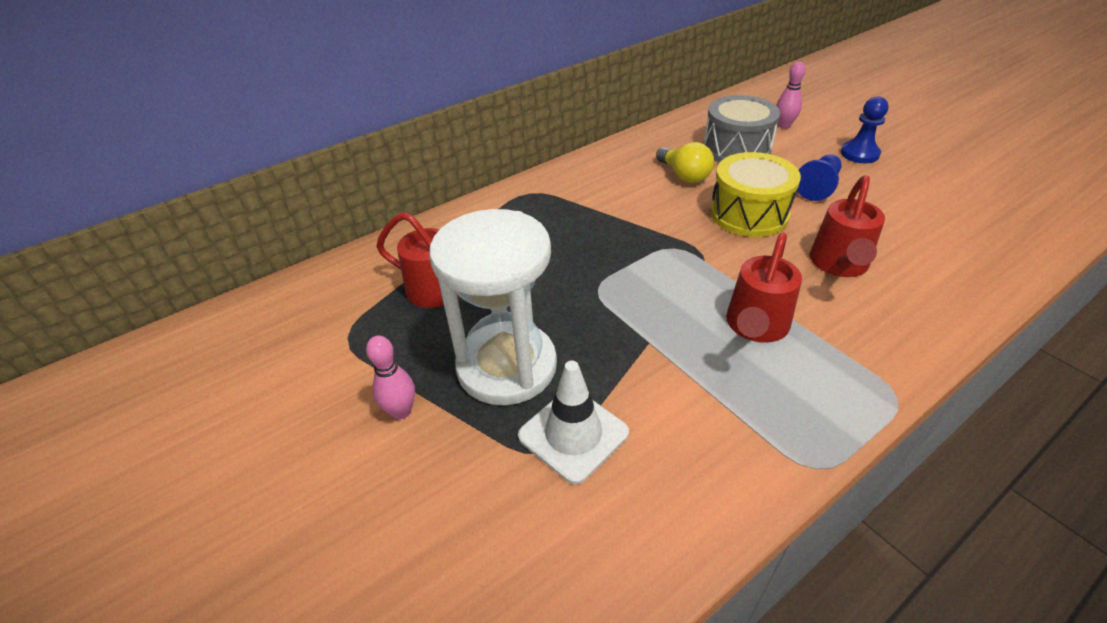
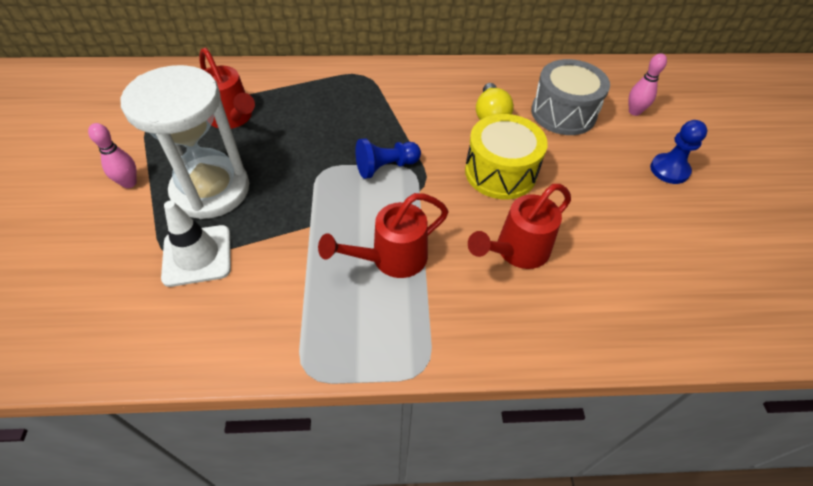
camera: 30 degrees right, 10 degrees up
(818, 187) = (589, 180): blue pawn -> blue pawn (386, 167)

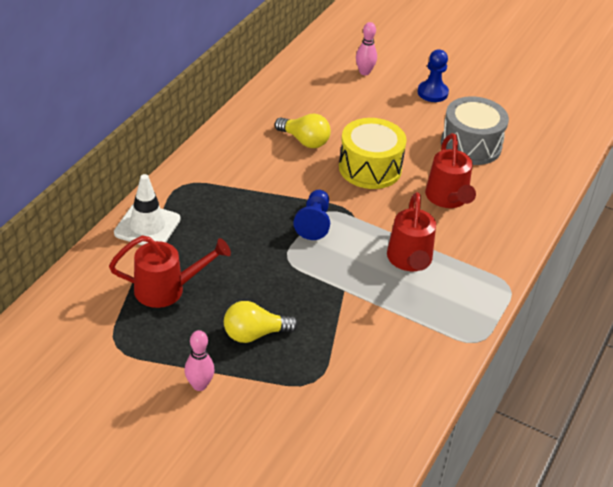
camera: 60 degrees left, 10 degrees down
(197, 255) = (326, 365): white traffic cone -> white traffic cone (147, 226)
(211, 190) = (254, 334): white hourglass -> yellow light bulb
(563, 113) = (335, 104): grey drum -> grey drum (471, 145)

